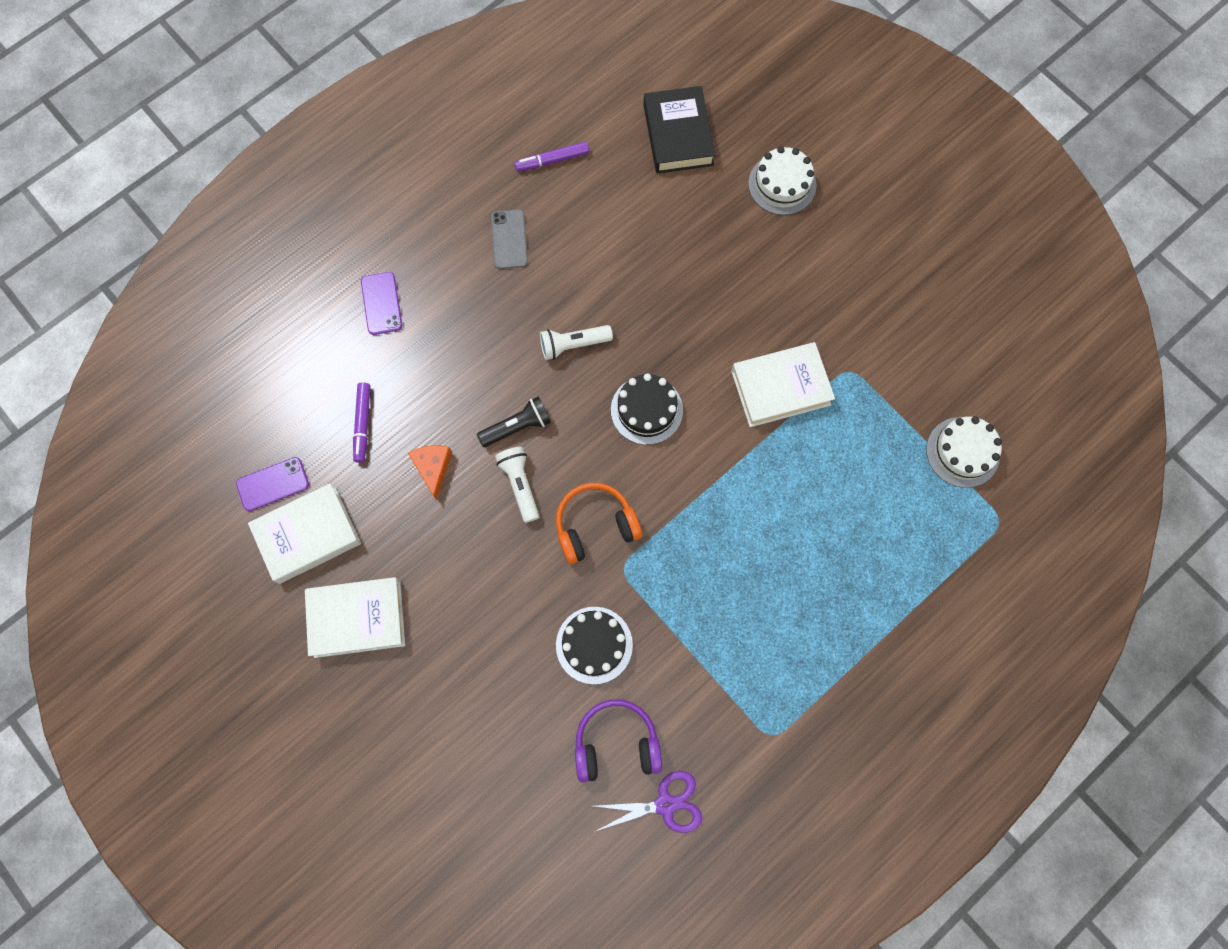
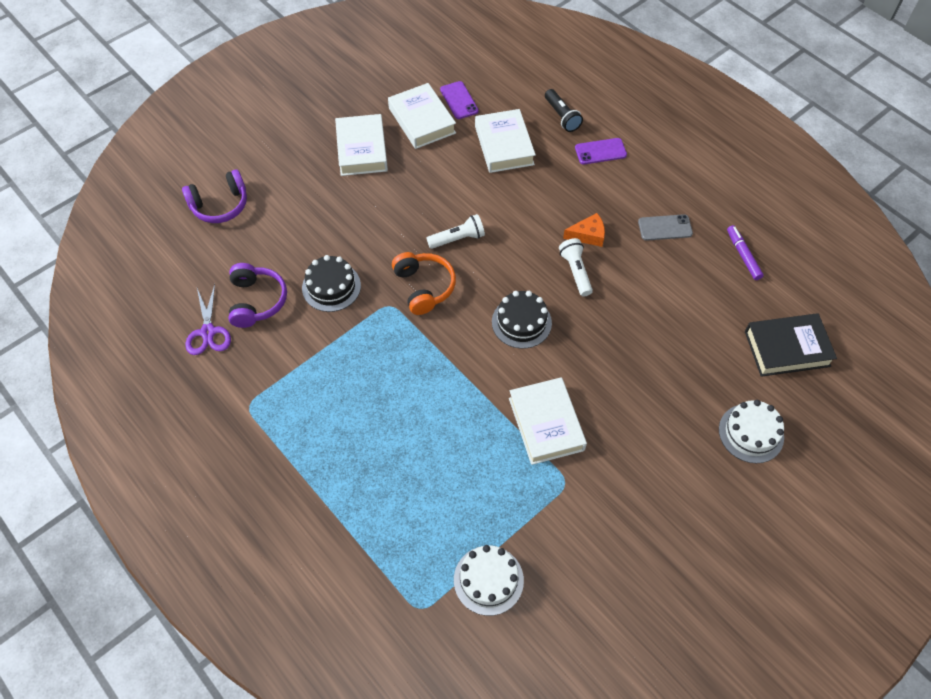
camera: 90 degrees right, 15 degrees down
(363, 424) = (504, 145): purple marker -> white book
(433, 468) = (470, 186): orange cheese -> orange cheese (588, 235)
(451, 818) = (220, 205): none -> purple headphones
(517, 426) = (504, 236): black flashlight -> black flashlight (562, 116)

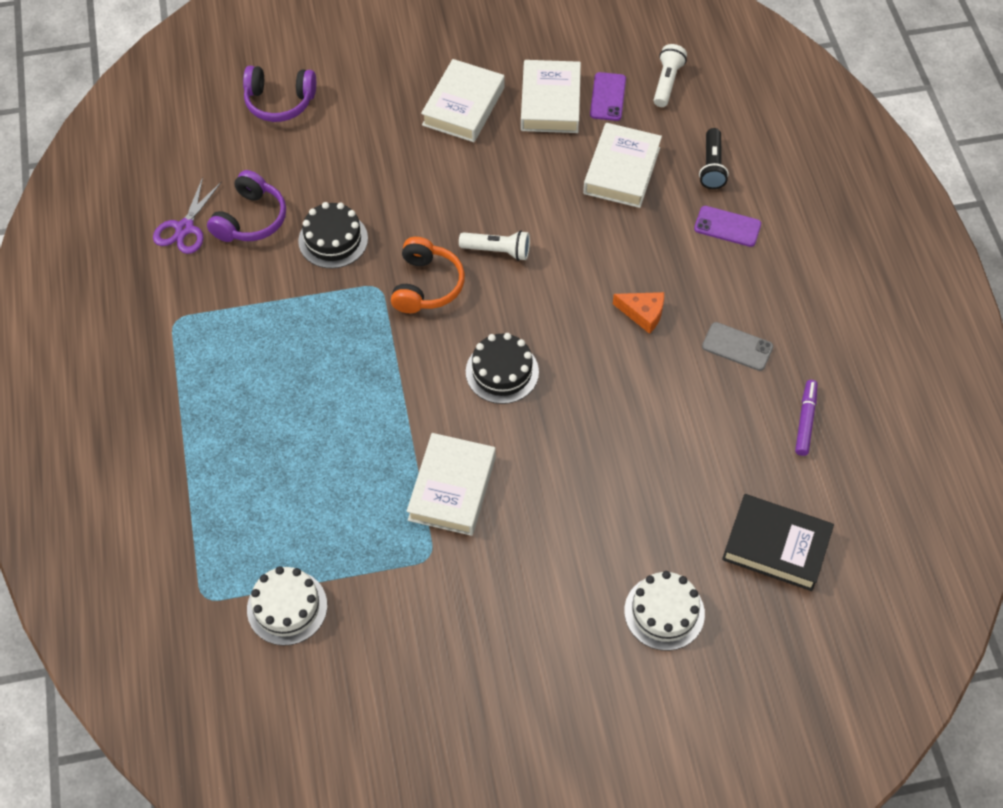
camera: 30 degrees right, 0 degrees up
(575, 271) = (600, 346): white flashlight -> white flashlight (667, 82)

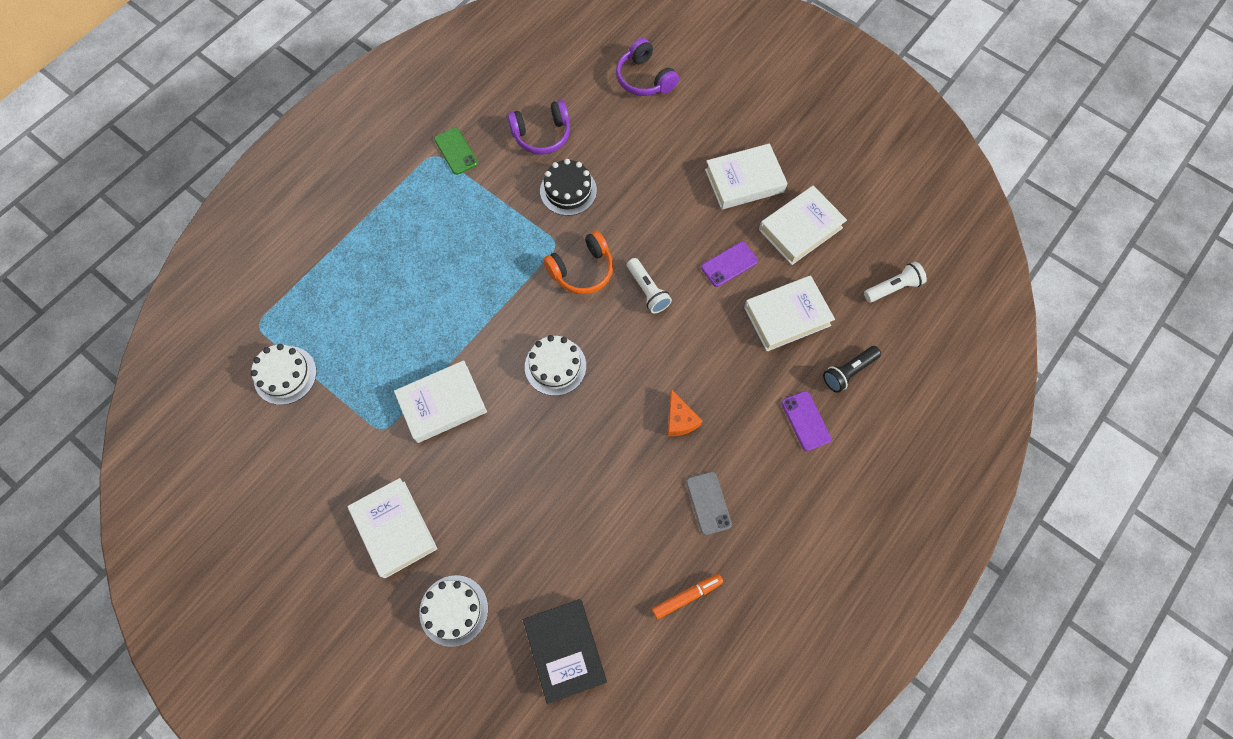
camera: 50 degrees right, 10 degrees up
(184, 228) = (503, 106): purple scissors -> none
(191, 299) = (456, 151): none -> green phone
(502, 372) = (555, 366): black cake -> white cake
(541, 611) = (394, 529): none -> white book
(607, 97) = (841, 260): purple phone -> purple phone (729, 264)
(805, 421) = (687, 596): purple marker -> orange marker

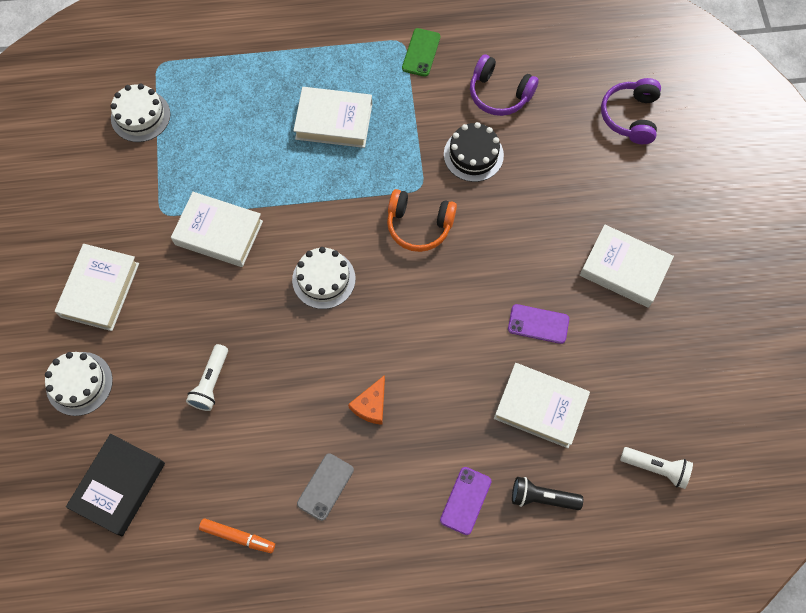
camera: 45 degrees right, 0 degrees up
(648, 291) = (452, 286): white flashlight -> white flashlight (211, 382)
(800, 229) = (629, 349): white book -> white book (334, 121)

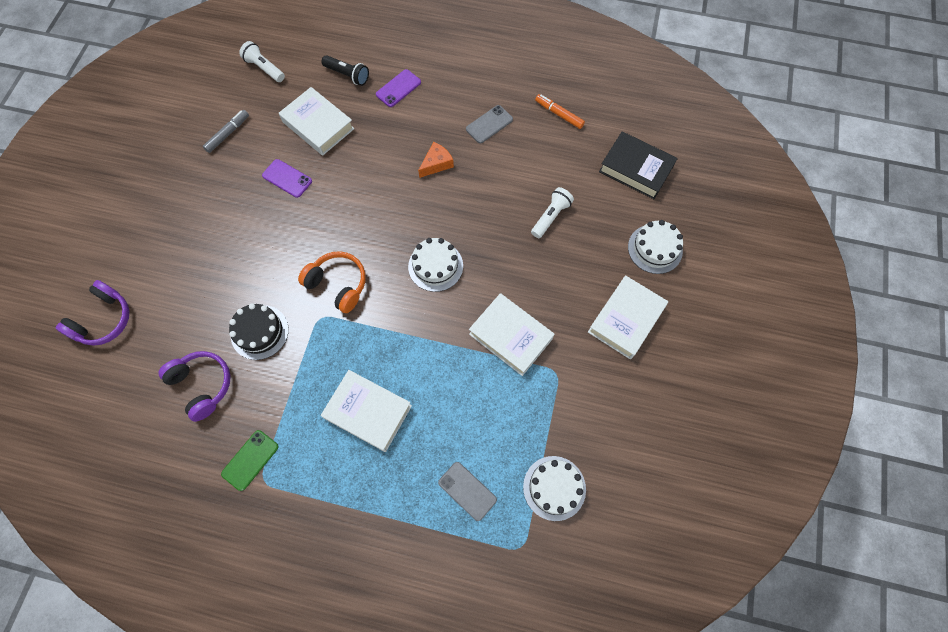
camera: 160 degrees left, 0 degrees up
(119, 486) = (636, 169): black book -> black book turned 75 degrees clockwise
(218, 90) = (467, 491): none -> grey phone
(624, 269) = (199, 196): white book -> none
(641, 356) = (228, 134): none -> grey marker

